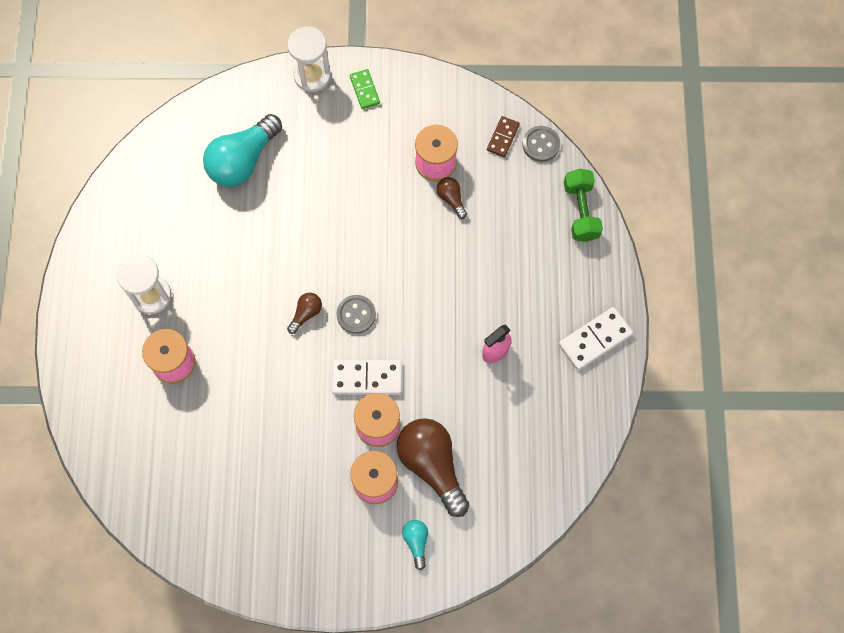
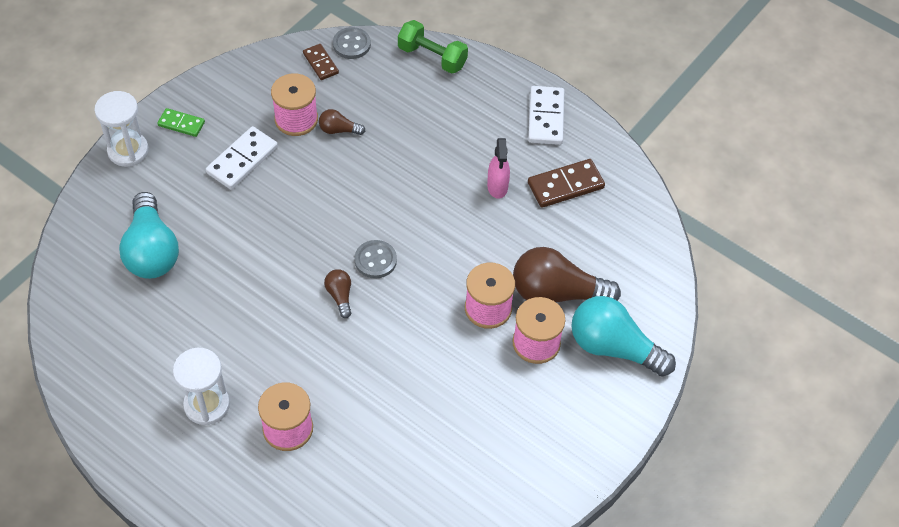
camera: 55 degrees left, 15 degrees down
(367, 378) = (439, 289): white domino -> white domino (242, 160)
(416, 542) = (614, 347): turquoise light bulb -> turquoise light bulb, size x2.16
(540, 401) = (565, 185): none -> brown domino

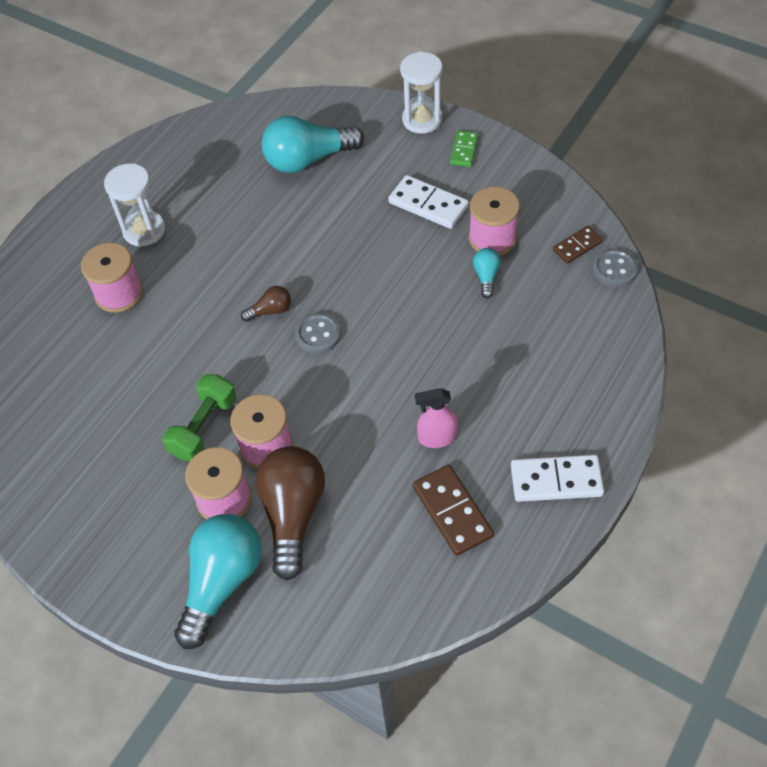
camera: 90 degrees right, 0 degrees up
(339, 130) = (486, 277): brown light bulb -> turquoise light bulb
(432, 57) = (619, 348): green dumbbell -> green dumbbell (204, 427)

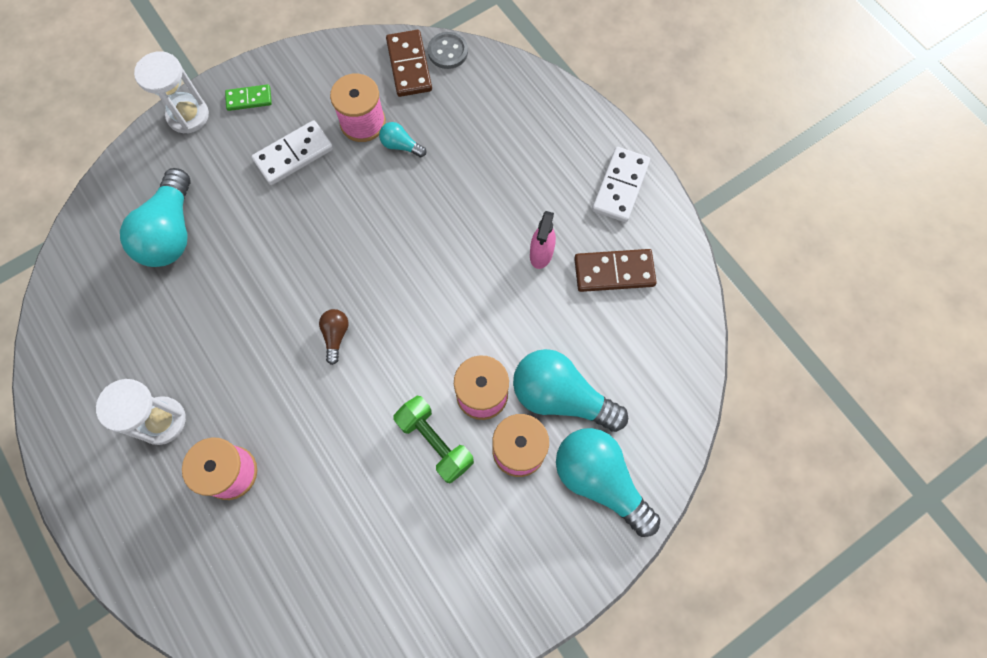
camera: 70 degrees left, 15 degrees up
(293, 515) = (561, 397): brown light bulb -> turquoise light bulb
(318, 334) = (386, 305): grey button -> none
(464, 150) = (249, 99): green domino -> green domino turned 45 degrees counterclockwise
(577, 246) = (409, 65): brown domino -> brown domino, size x1.61

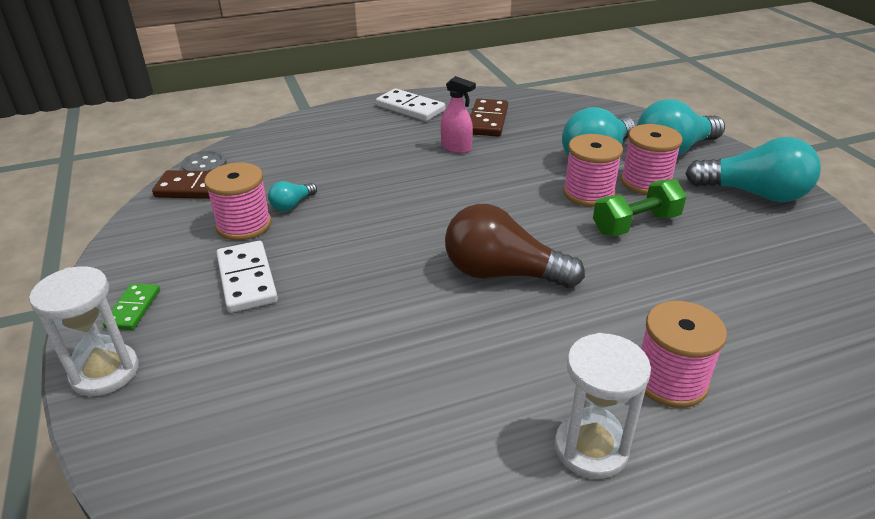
camera: 75 degrees left, 35 degrees down
(171, 232) = (288, 410): turquoise light bulb -> turquoise light bulb (753, 194)
(336, 336) = (502, 273): brown light bulb -> brown light bulb, size x2.16

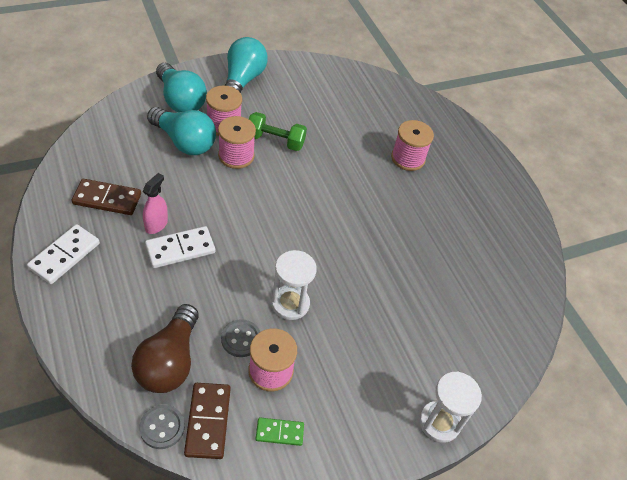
camera: 100 degrees left, 15 degrees up
(133, 309) = (378, 425): green domino -> green domino (279, 432)
(247, 279) = (341, 356): white domino -> white domino (180, 249)
(292, 204) = (241, 339): turquoise light bulb -> grey button
(502, 273) = (328, 212): brown light bulb -> brown light bulb (169, 361)
(591, 448) = (453, 194): white hourglass -> white hourglass (290, 304)
(635, 224) = (275, 141): green dumbbell -> green dumbbell turned 45 degrees counterclockwise

